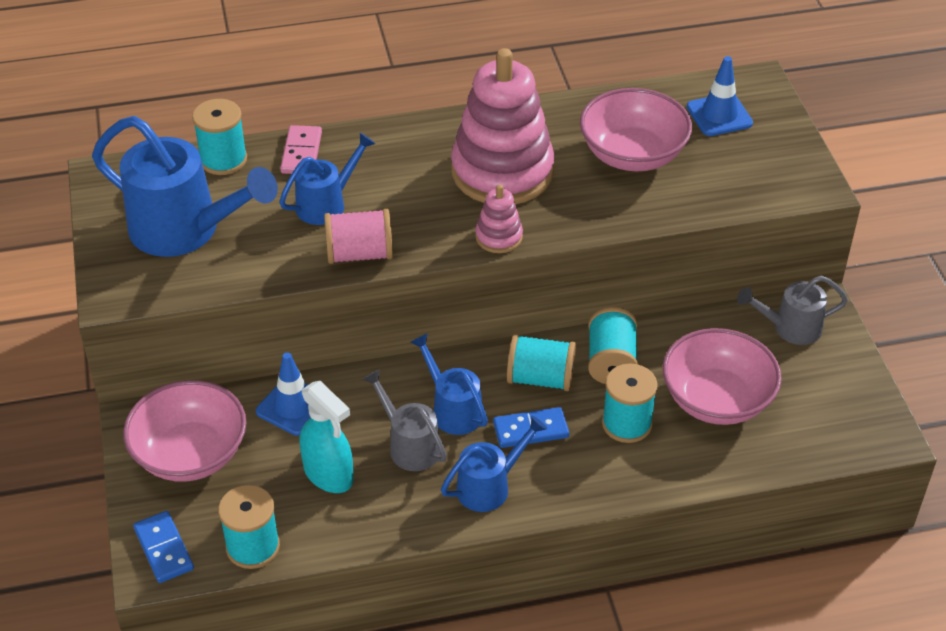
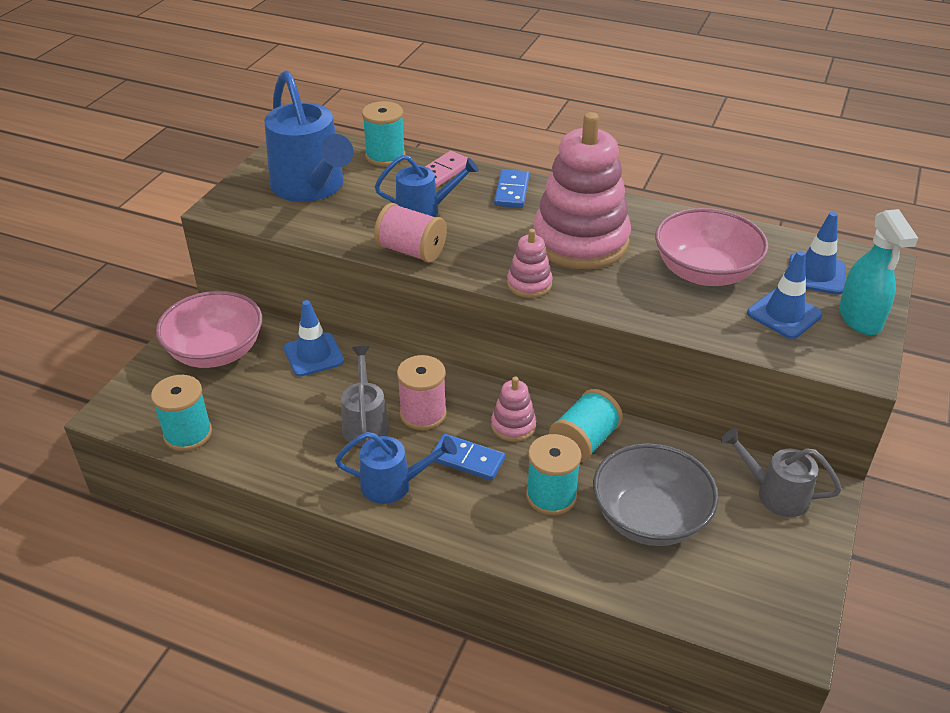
camera: 35 degrees right, 5 degrees down
(164, 549) = (133, 404): blue domino -> blue domino (512, 191)
(329, 475) = (288, 413): turquoise spray bottle -> turquoise spray bottle (860, 319)
(453, 409) = (423, 414): blue watering can -> pink spool
(540, 378) = (513, 425): turquoise spool -> pink stacking toy
(716, 400) = (649, 518): pink bowl -> grey bowl
(726, 166) = (784, 314): none -> blue traffic cone

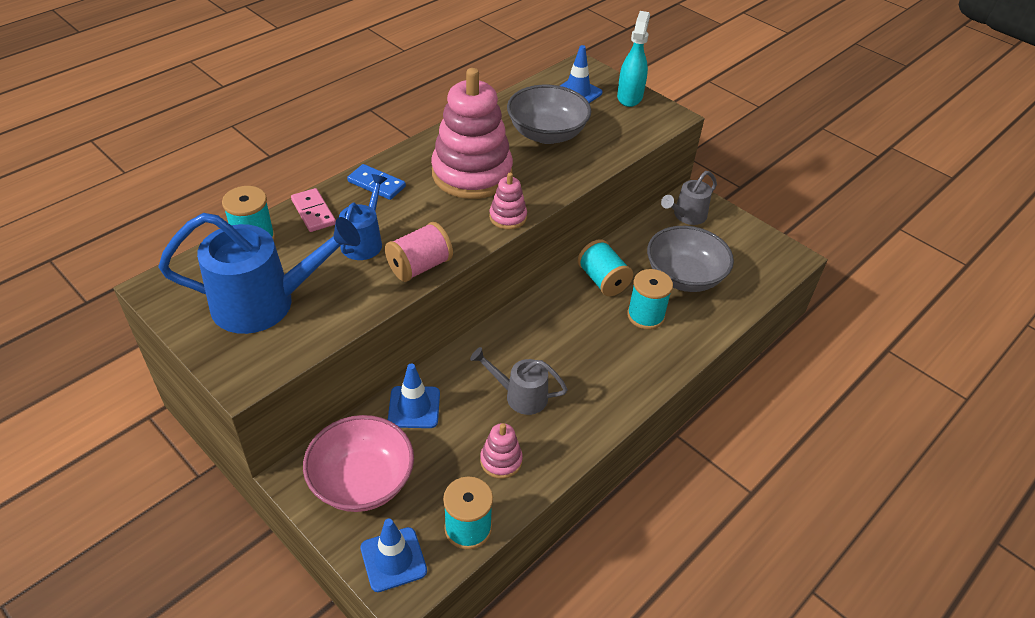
camera: 70 degrees left, 5 degrees up
(394, 484) = (597, 398): blue watering can -> none
(423, 414) = (529, 357): pink spool -> none
(467, 460) = (591, 347): blue domino -> none
(513, 425) = (568, 310): pink stacking toy -> pink stacking toy (501, 460)
(705, 272) = (547, 134): pink bowl -> grey bowl
(784, 314) = (609, 121): blue traffic cone -> blue traffic cone (393, 559)
(860, 319) = (629, 97): turquoise spray bottle -> turquoise spray bottle turned 90 degrees counterclockwise

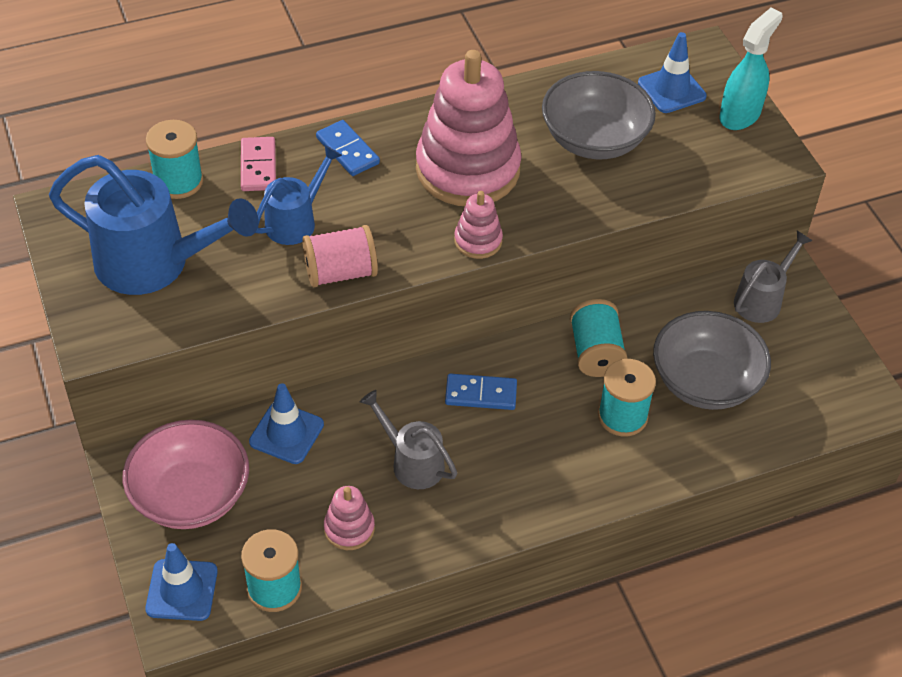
camera: 25 degrees right, 5 degrees up
(541, 332) = (481, 394): none -> blue domino
(686, 216) = (762, 299): grey watering can -> grey watering can turned 150 degrees clockwise

